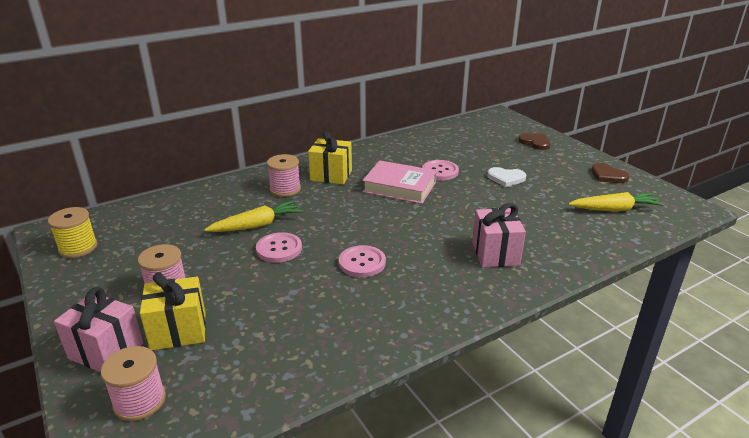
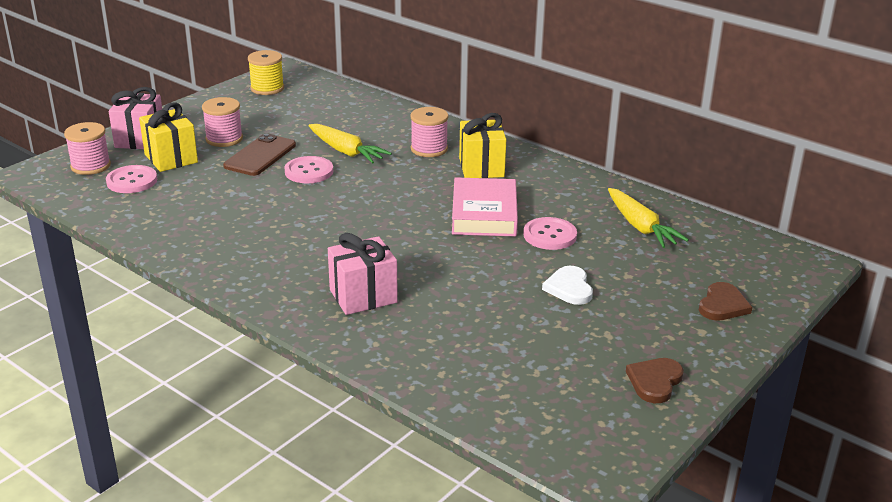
camera: 70 degrees right, 0 degrees up
(225, 271) = (260, 156): none -> brown phone
(362, 263) = (305, 218): pink button -> pink button (132, 181)
(614, 209) = (539, 388): yellow carrot -> yellow carrot (640, 227)

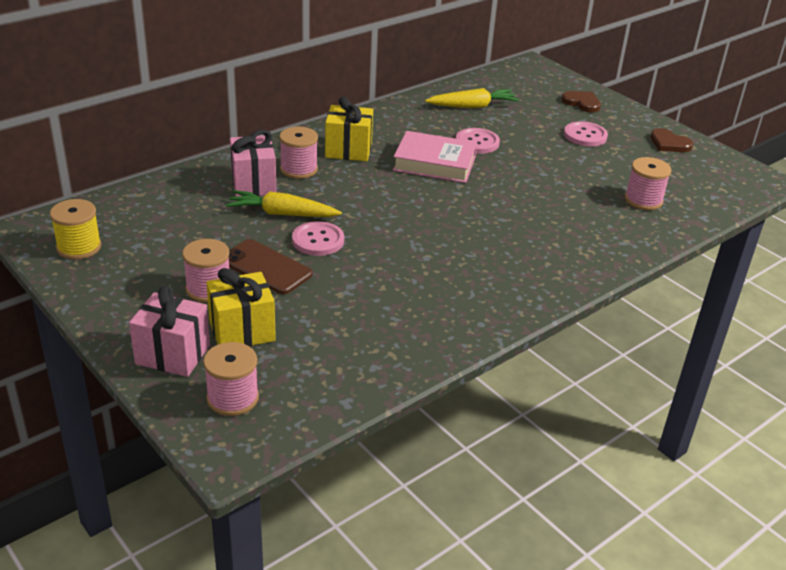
camera: 80 degrees left, 5 degrees up
(132, 181) = (290, 363): pink button -> pink button (585, 135)
(346, 151) = (282, 214): yellow carrot -> yellow carrot turned 135 degrees counterclockwise
(363, 296) = (558, 237): pink gift -> pink gift (253, 184)
(477, 356) = (643, 200): none -> pink spool
(569, 288) = (555, 149): white heart -> none

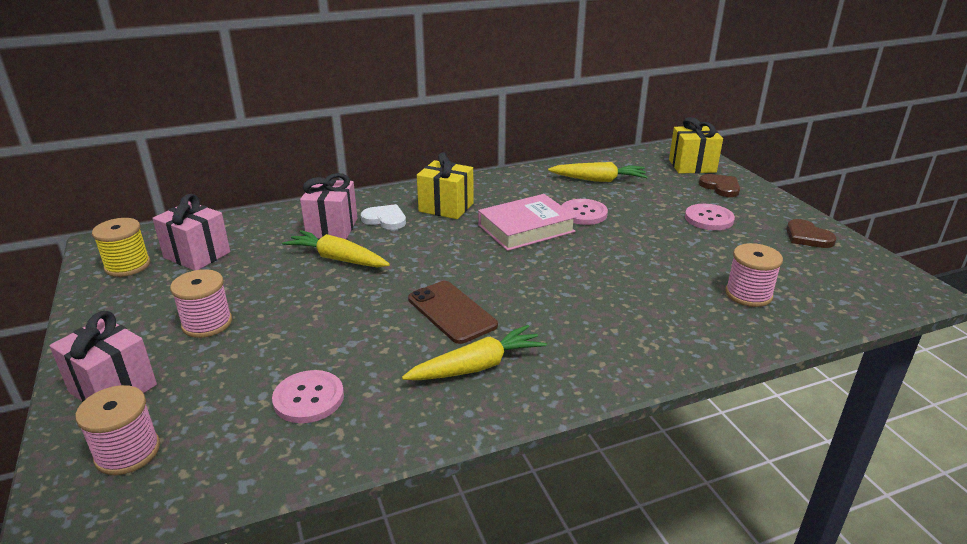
camera: 20 degrees right, 5 degrees down
(141, 227) = (197, 255): none -> pink gift
(242, 331) = (202, 374): yellow gift -> yellow gift (692, 166)
(266, 267) = (280, 310): brown phone -> brown phone (452, 312)
(299, 169) = (385, 219): pink spool -> white heart
(318, 240) = (353, 290): pink button -> pink button (308, 398)
(434, 163) = (526, 228): pink book -> pink book turned 60 degrees counterclockwise
(466, 288) = (477, 366): none -> yellow carrot

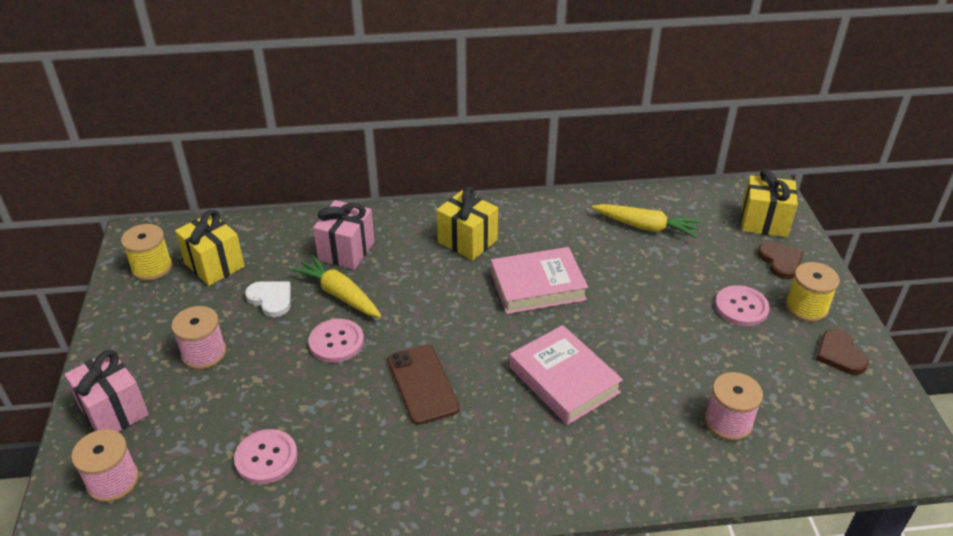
camera: 15 degrees right, 10 degrees up
(197, 255) = (214, 265): pink gift -> yellow gift
(385, 219) = (401, 248): white heart -> white heart (271, 299)
(477, 366) = (422, 454): yellow carrot -> none
(583, 213) = (607, 275): pink button -> pink button (336, 342)
(585, 288) = (564, 380): none -> pink book
(760, 212) = (806, 307): none -> yellow spool

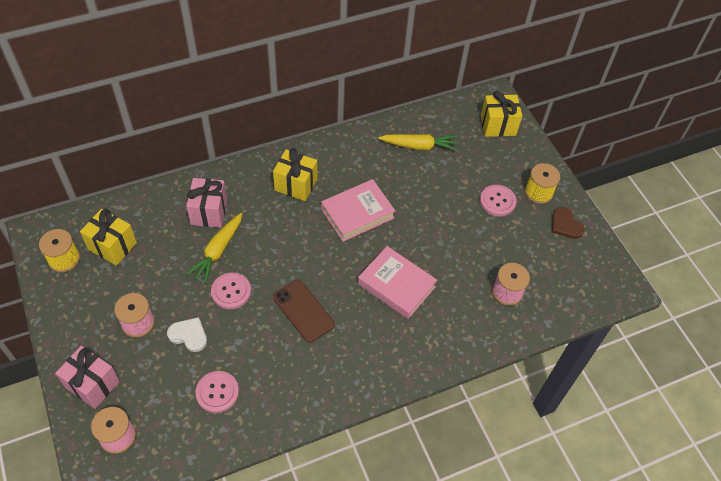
camera: 20 degrees left, 15 degrees up
(271, 299) = (169, 266): white heart -> white heart (189, 335)
(339, 294) = (218, 251): yellow carrot -> yellow carrot turned 90 degrees counterclockwise
(780, 261) = (515, 157): brown heart -> none

